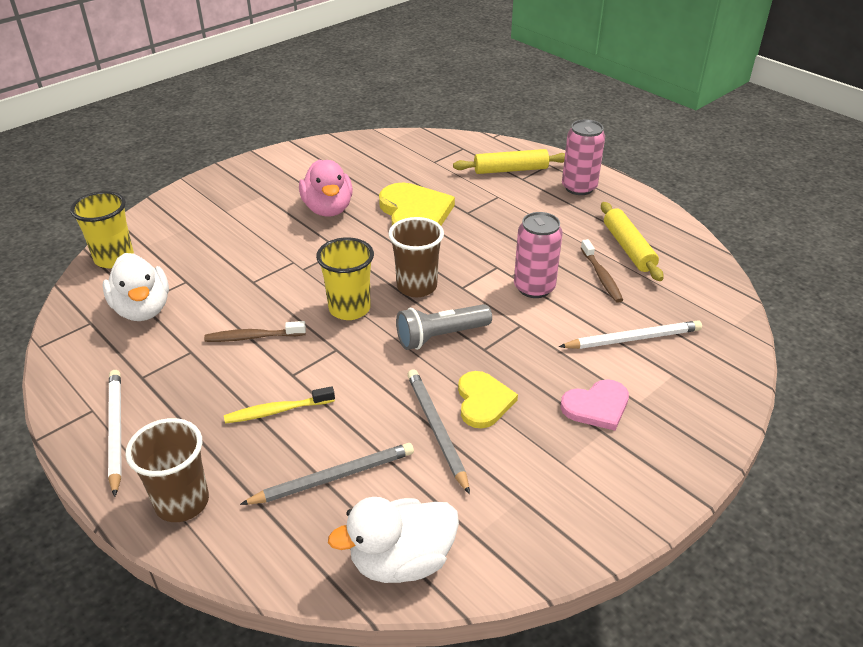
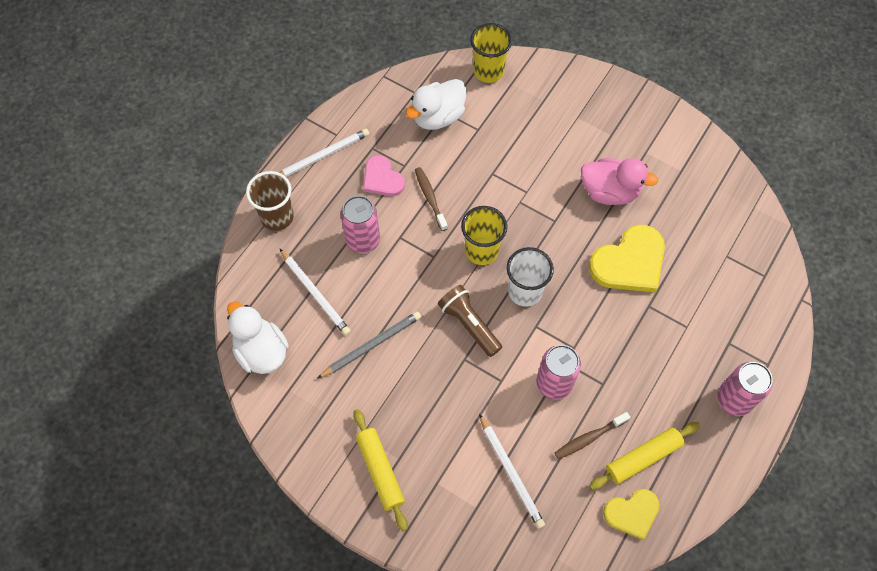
camera: 75 degrees right, 25 degrees up
(277, 411) = (363, 240): yellow toothbrush -> pink can
(328, 209) = (609, 192): pink duck -> pink duck turned 135 degrees counterclockwise
(333, 477) = (315, 293): grey pencil -> white pencil
(417, 286) = (525, 291): brown cup -> white cup
(441, 336) = (469, 324): grey flashlight -> brown flashlight
(483, 401) = (407, 370): yellow heart -> yellow heart (632, 513)
(510, 170) = (741, 329): yellow rolling pin -> yellow rolling pin (380, 471)
(596, 406) = (423, 452): pink heart -> pink heart (382, 179)

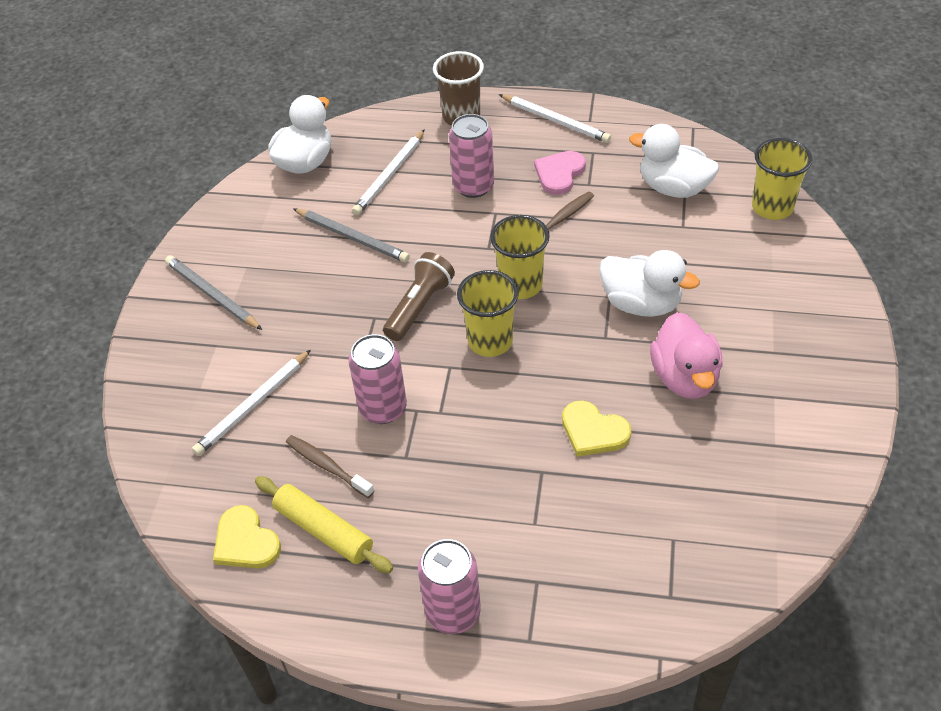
camera: 70 degrees right, 15 degrees down
(380, 471) = (212, 295): yellow rolling pin -> grey pencil
(525, 291) = (490, 341): white cup -> yellow cup
(536, 186) = (641, 304): none -> white duck
(629, 262) = (593, 431): yellow heart -> yellow heart, size x0.61

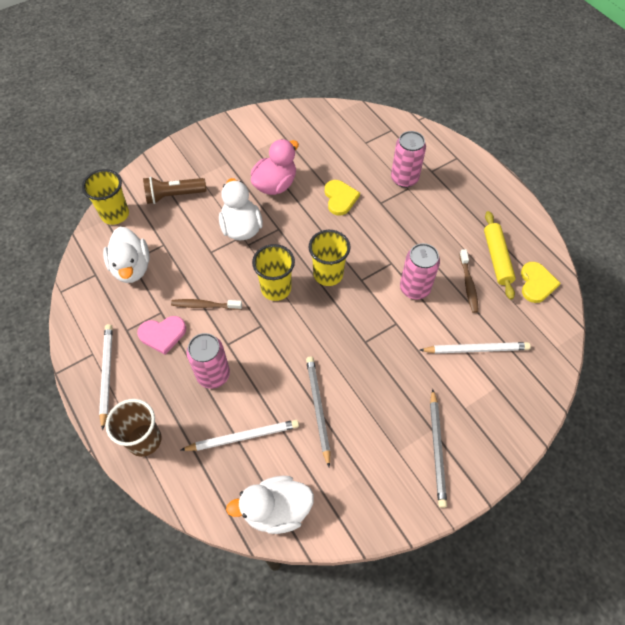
camera: 135 degrees left, 10 degrees up
(419, 307) = (336, 325): brown flashlight -> brown flashlight (174, 195)
(453, 612) = (474, 187): pink can -> pink can (404, 179)

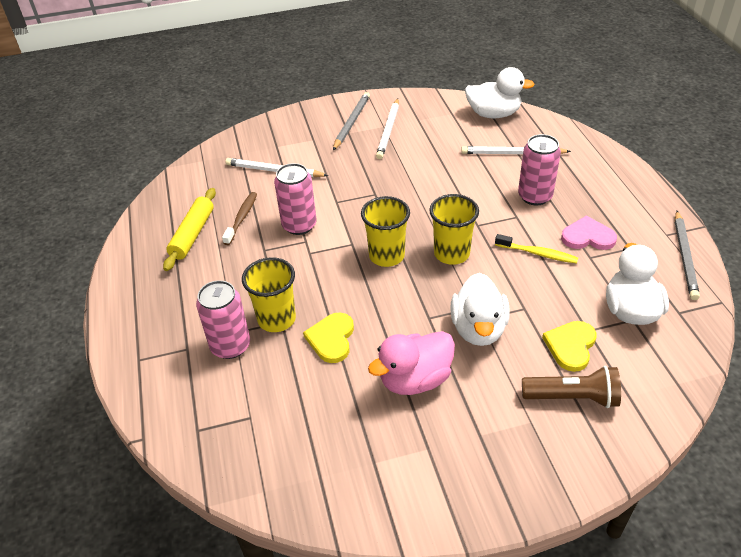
camera: 160 degrees left, 15 degrees down
(106, 374) = (647, 215): white pencil -> white pencil (389, 130)
(115, 214) = (663, 388): yellow cup -> yellow cup (276, 319)
(144, 440) = (604, 165): brown cup -> none
(204, 305) = (538, 253): brown toothbrush -> yellow toothbrush
(318, 409) = (440, 158): grey pencil -> grey pencil (685, 256)
(536, 283) = (173, 206): yellow heart -> yellow heart (570, 346)

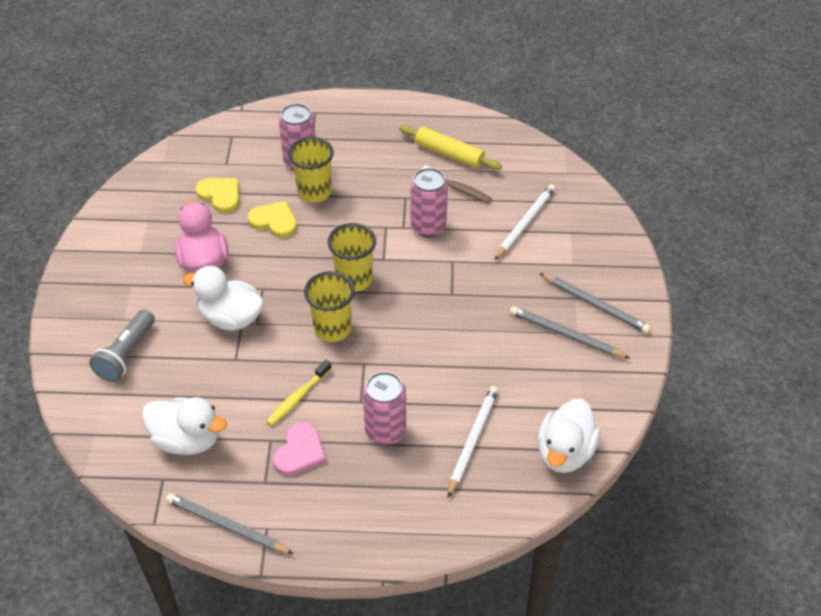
camera: 105 degrees right, 5 degrees up
(389, 130) = (566, 335): white pencil -> grey pencil
(570, 346) = (175, 375): yellow heart -> yellow heart (220, 195)
(572, 397) = (126, 354): brown flashlight -> grey flashlight

